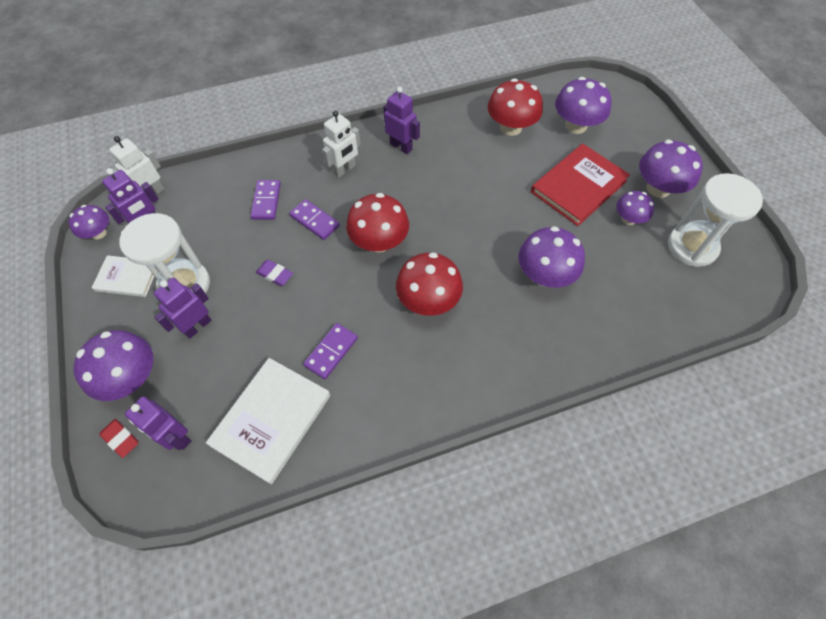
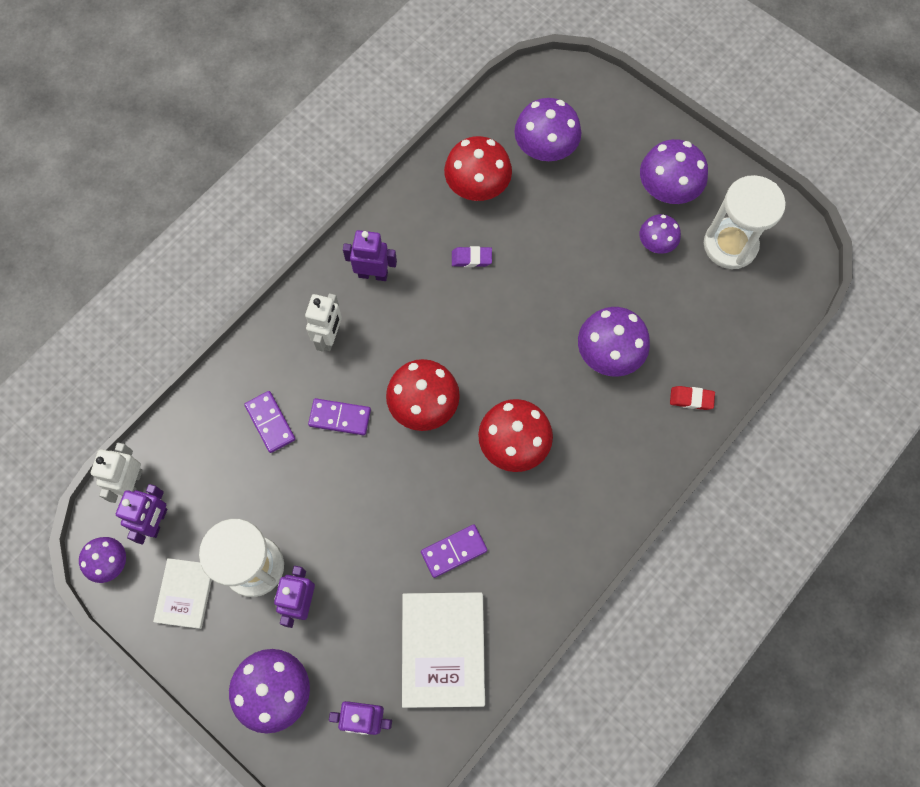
camera: 30 degrees left, 10 degrees up
(121, 439) = (313, 752): red eraser -> red eraser (691, 399)
(127, 277) = (185, 593): white book -> white book turned 60 degrees counterclockwise
(275, 274) = (341, 502): purple eraser -> purple eraser (471, 258)
(331, 352) = (454, 551): purple domino -> purple domino turned 60 degrees clockwise
(578, 186) = (587, 229): red book -> none

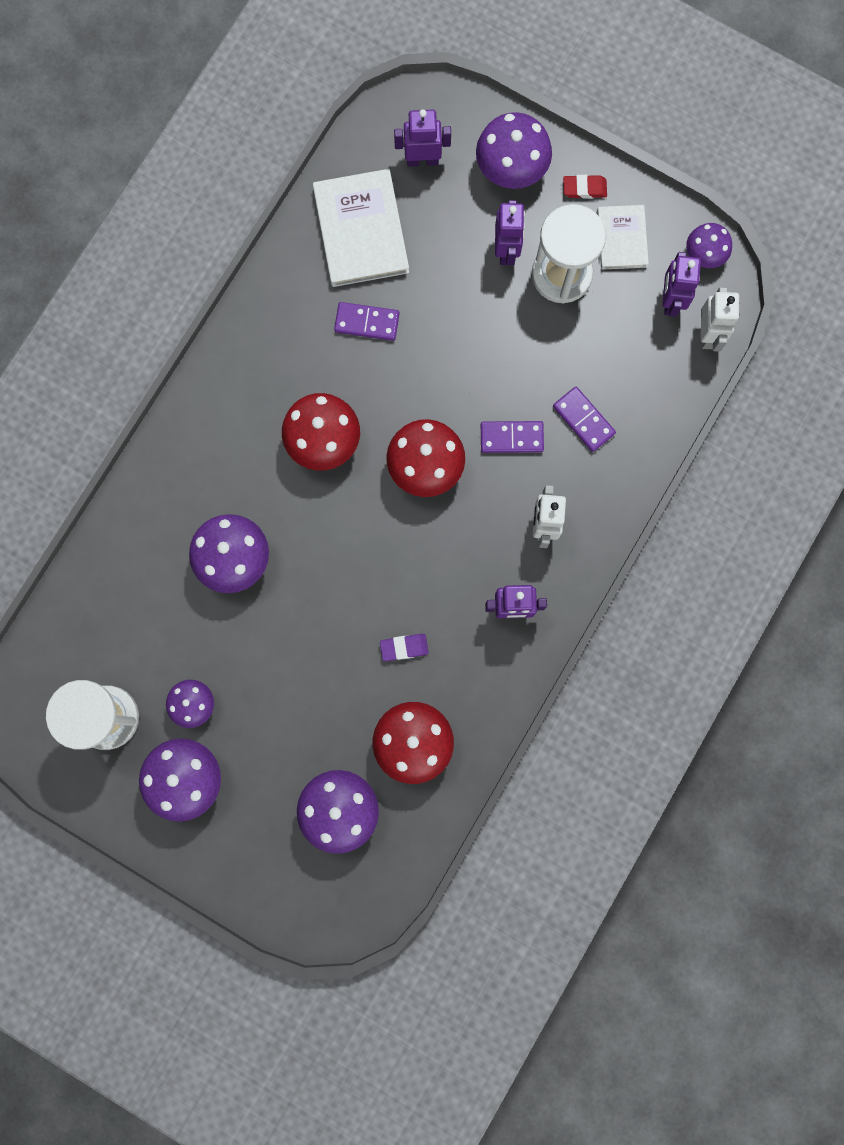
camera: 170 degrees right, 10 degrees up
(454, 551) = (367, 322): purple domino -> purple domino turned 45 degrees clockwise
(691, 399) = (139, 523): red eraser -> red eraser (584, 188)

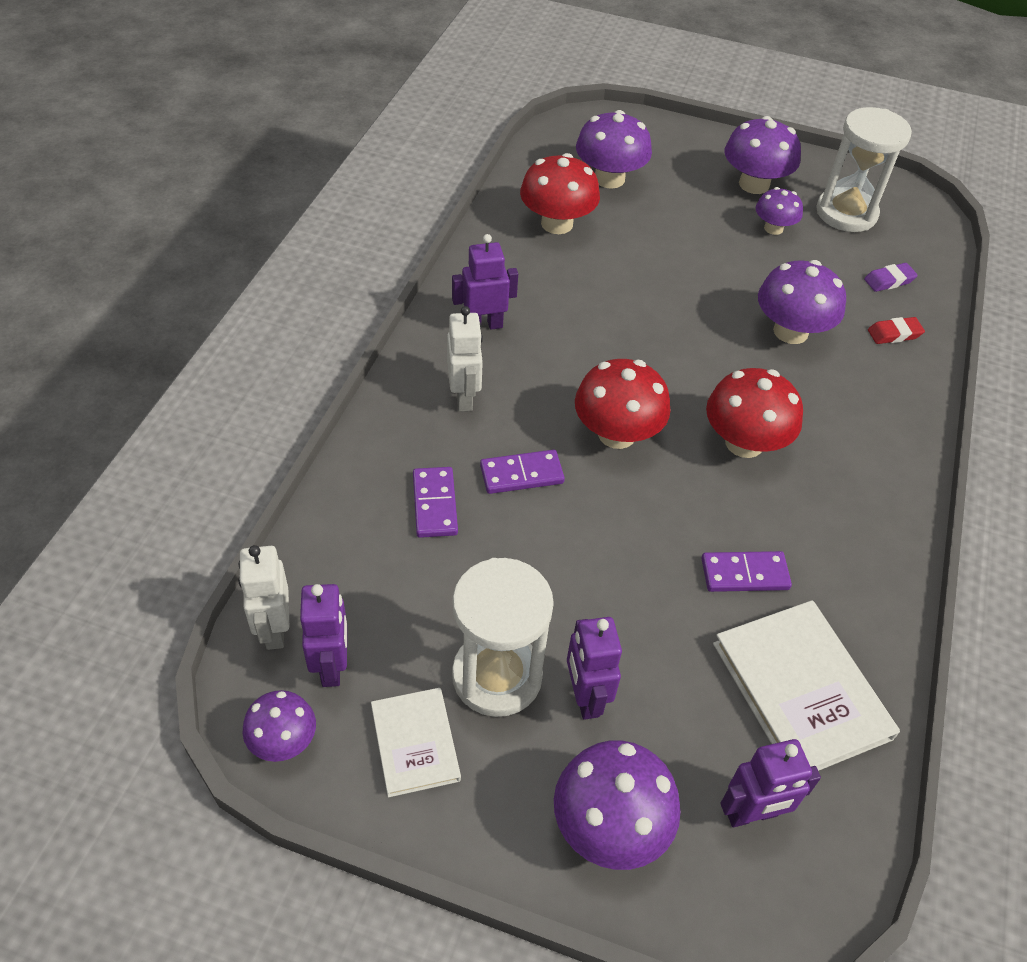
camera: 165 degrees right, 30 degrees down
(404, 647) = (588, 285): purple eraser -> purple eraser (889, 280)
(583, 420) = (435, 504): purple domino -> purple domino turned 45 degrees clockwise
(584, 188) = (486, 813): red eraser -> red eraser (894, 334)

